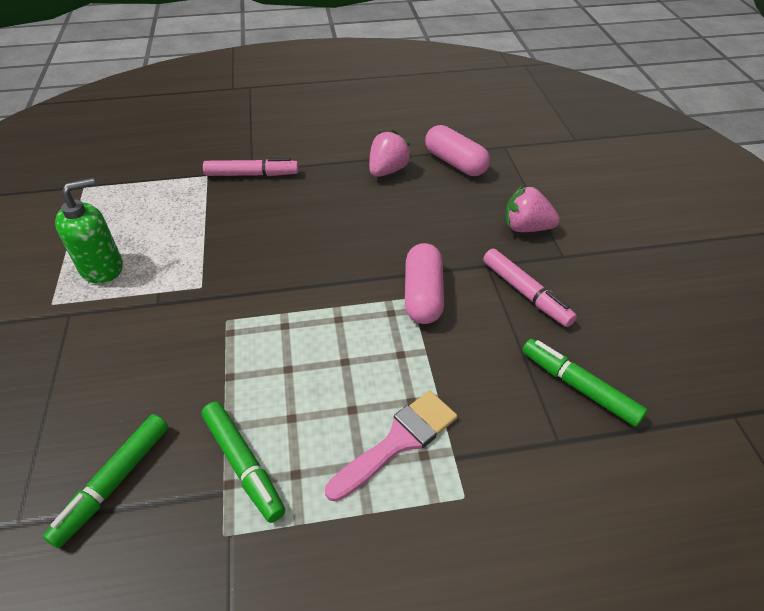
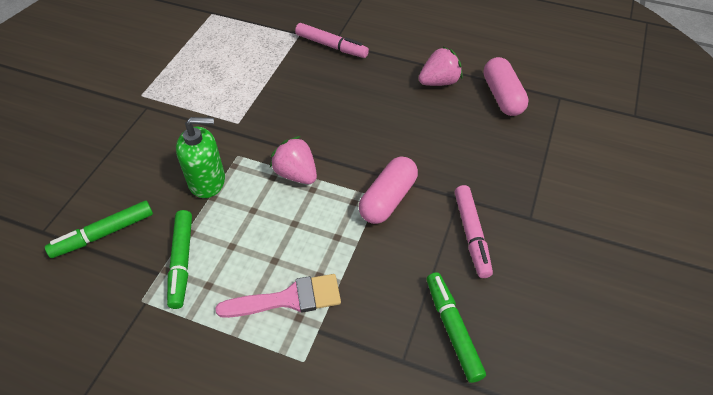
camera: 30 degrees right, 5 degrees up
(102, 267) = (185, 81): green soap dispenser -> green soap dispenser (207, 181)
(526, 228) = (518, 179): pink strawberry -> pink strawberry (296, 174)

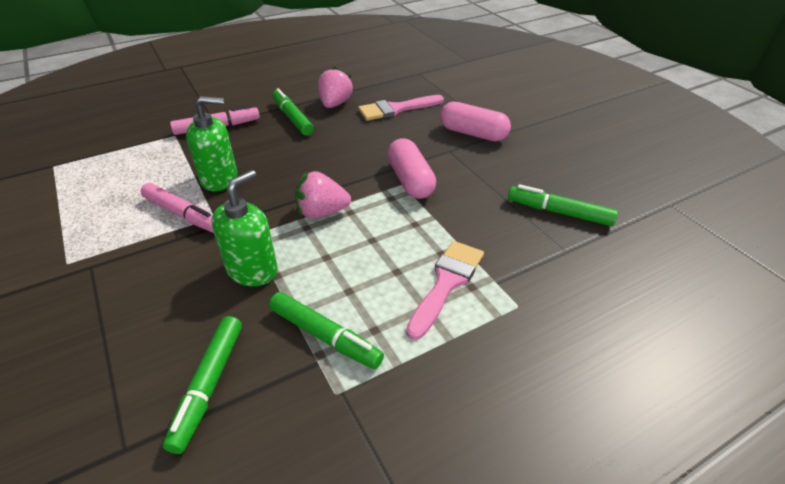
camera: 50 degrees left, 10 degrees down
(277, 94) = (219, 179): none -> green soap dispenser
(390, 73) = (292, 118): none -> green marker
(471, 235) = (487, 162): pink marker -> pink marker (183, 214)
(479, 123) = (396, 109): none -> pink brush
(502, 96) = (386, 89): pink capsule -> pink capsule (473, 133)

